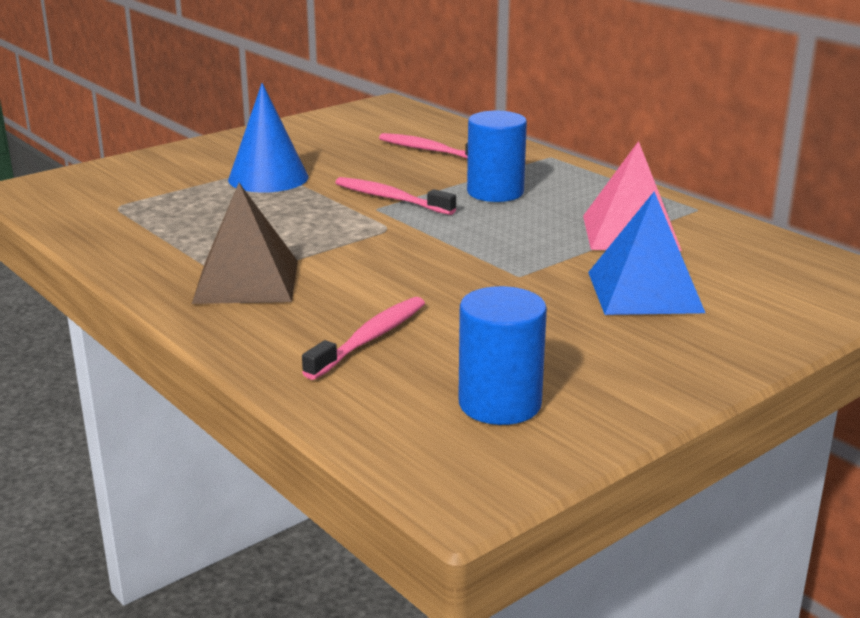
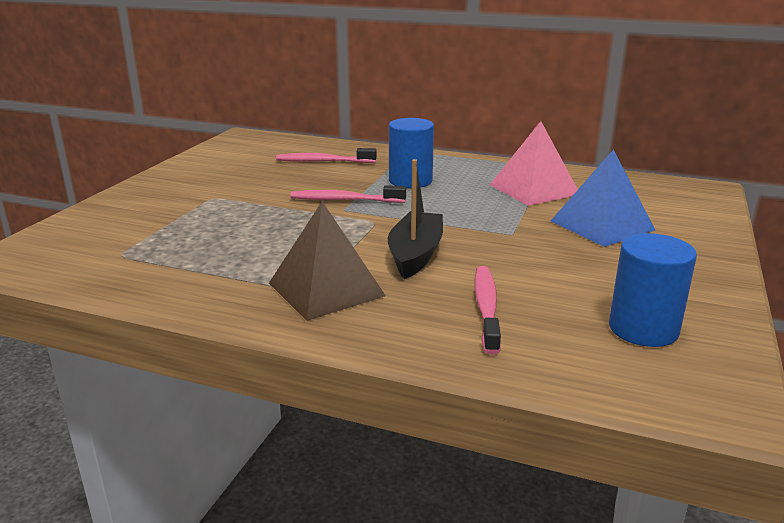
camera: 30 degrees left, 0 degrees up
(268, 178) = (226, 204): blue cone -> none
(379, 271) = (415, 254): none -> black boat

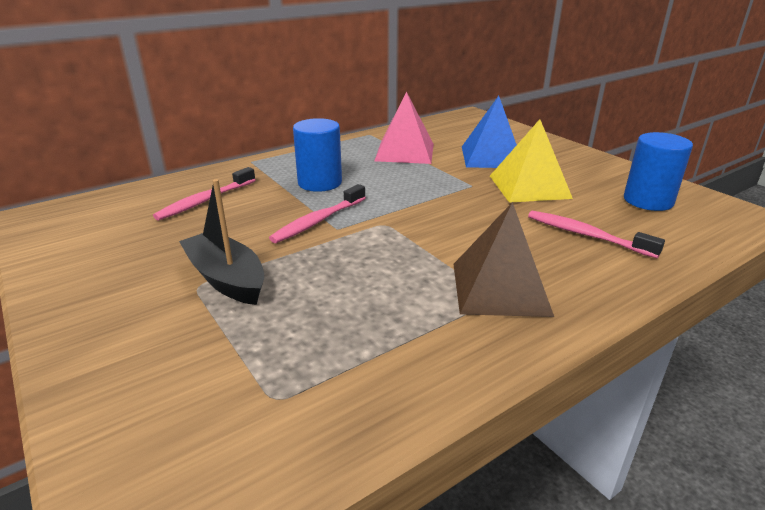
camera: 55 degrees left, 5 degrees up
(415, 254) = (471, 229): black boat -> black boat (226, 279)
(558, 258) = (529, 186): none -> yellow pyramid

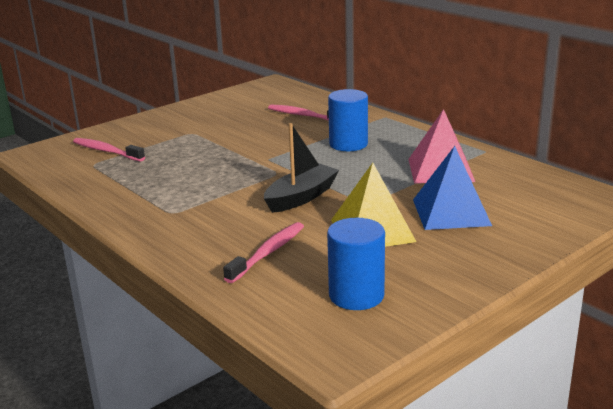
camera: 85 degrees right, 5 degrees down
(226, 279) = (199, 138): black boat -> black boat (301, 197)
(318, 221) = (278, 151): pink toothbrush -> pink toothbrush (106, 151)
(500, 288) = (183, 215): brown pyramid -> none

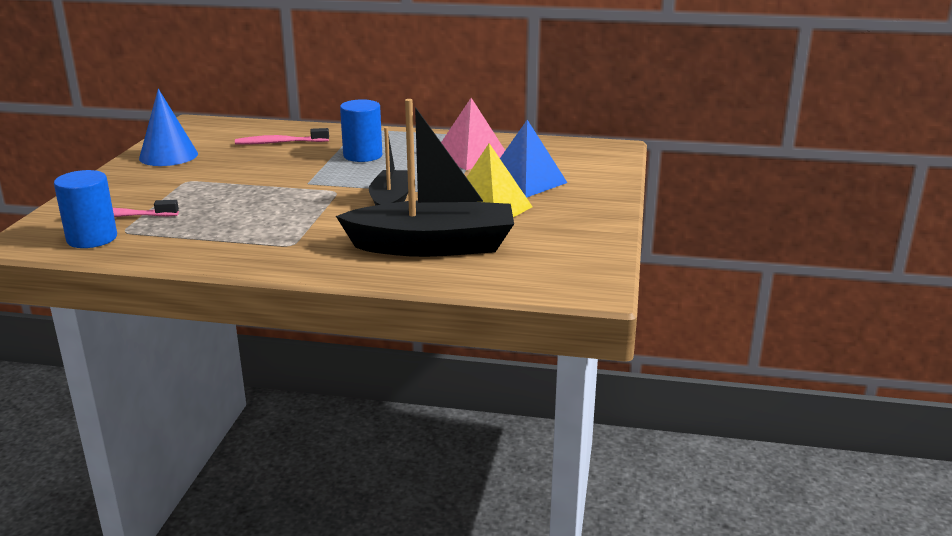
camera: 40 degrees left, 0 degrees up
(212, 108) = (168, 156): none -> blue cone
(268, 253) = (433, 246): pink toothbrush -> black boat
(356, 295) = (547, 251): blue cylinder -> blue cylinder (92, 238)

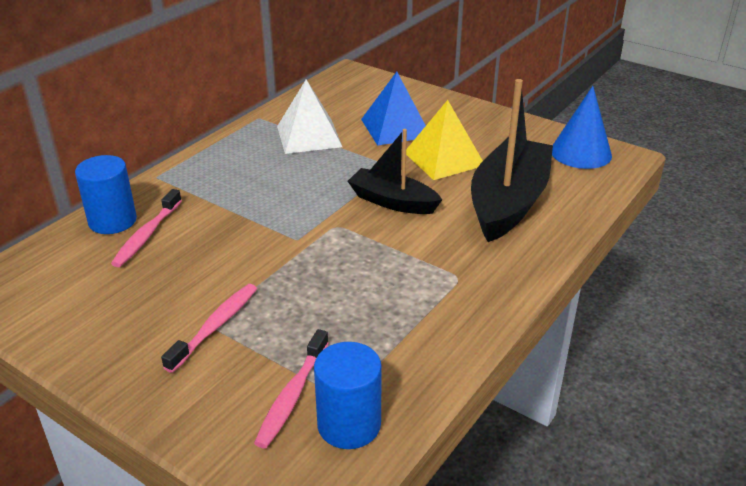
camera: 65 degrees left, 10 degrees up
(168, 156) = (100, 328): blue cone -> blue cone (581, 153)
(184, 182) = (215, 326): none -> pink toothbrush
(362, 155) = (247, 191): blue cylinder -> blue cylinder (112, 221)
(471, 156) = (309, 136): pink pyramid -> white pyramid

